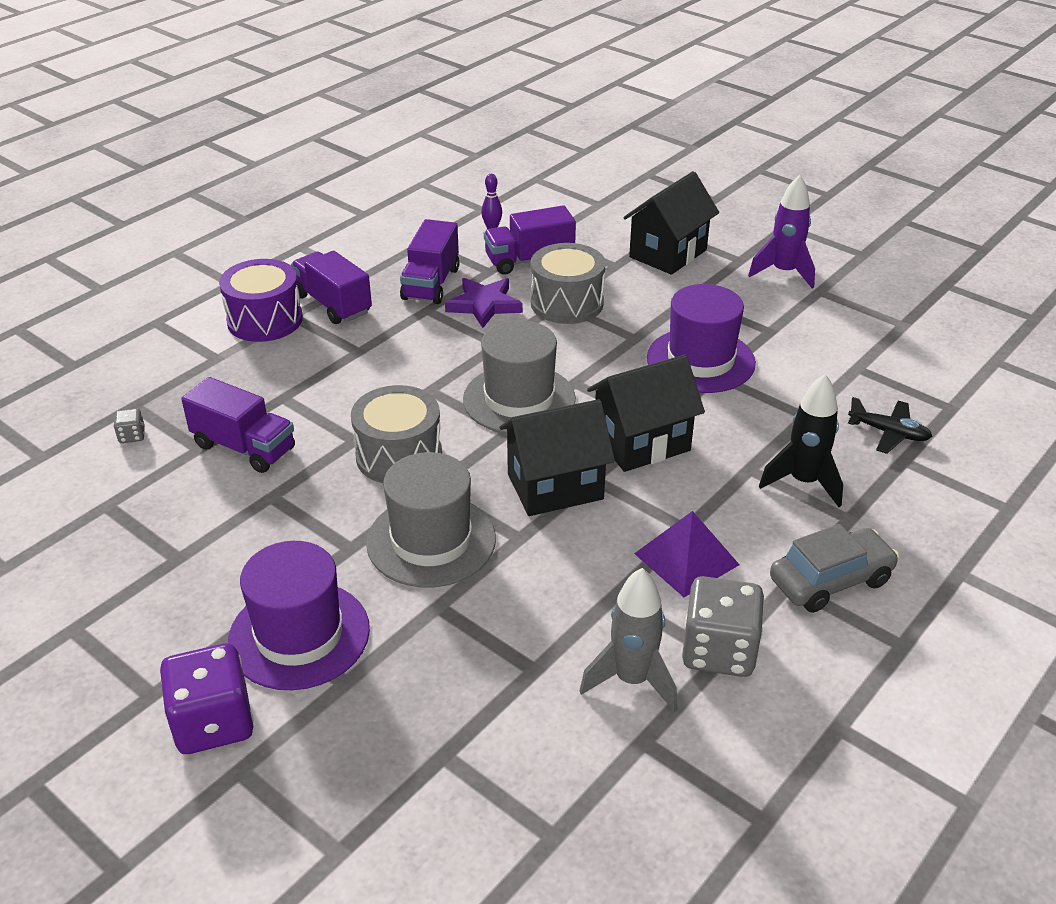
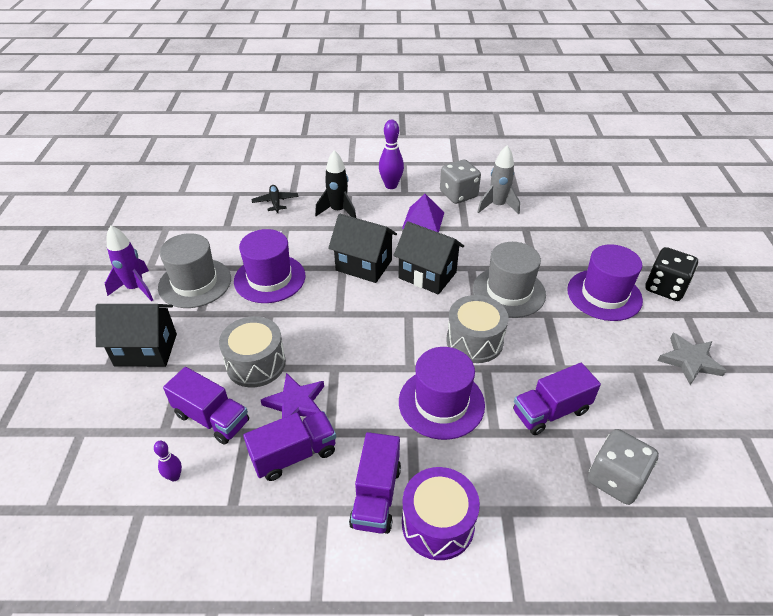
camera: 130 degrees left, 5 degrees up
(111, 617) = (689, 361): none -> grey star
(132, 436) = (615, 479): grey dice -> grey dice, size x2.29
(213, 723) = (665, 288): purple dice -> black dice
(244, 447) = (550, 411): purple truck -> purple truck turned 105 degrees counterclockwise
(361, 385) = (441, 403): none -> purple hat
(519, 399) = (377, 325): grey hat -> grey hat (195, 283)
(830, 580) = (391, 185): grey car -> purple bowling pin

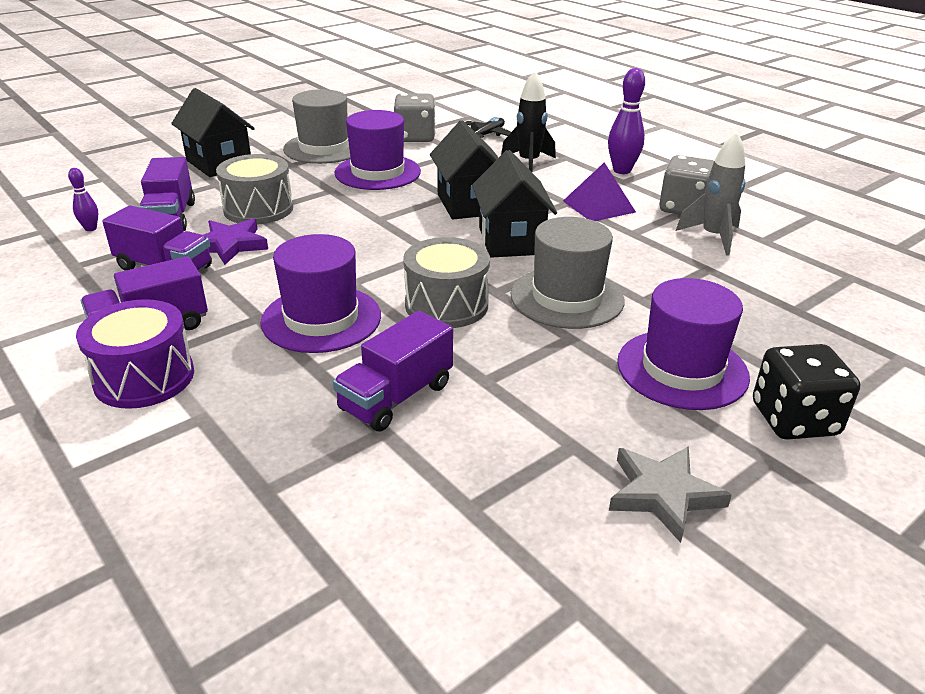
camera: 50 degrees right, 10 degrees down
(136, 288) = (284, 132): purple rocket -> none
(550, 411) = (396, 397): purple truck -> purple truck turned 75 degrees counterclockwise
(615, 479) = (334, 490): grey dice -> grey dice (415, 137)

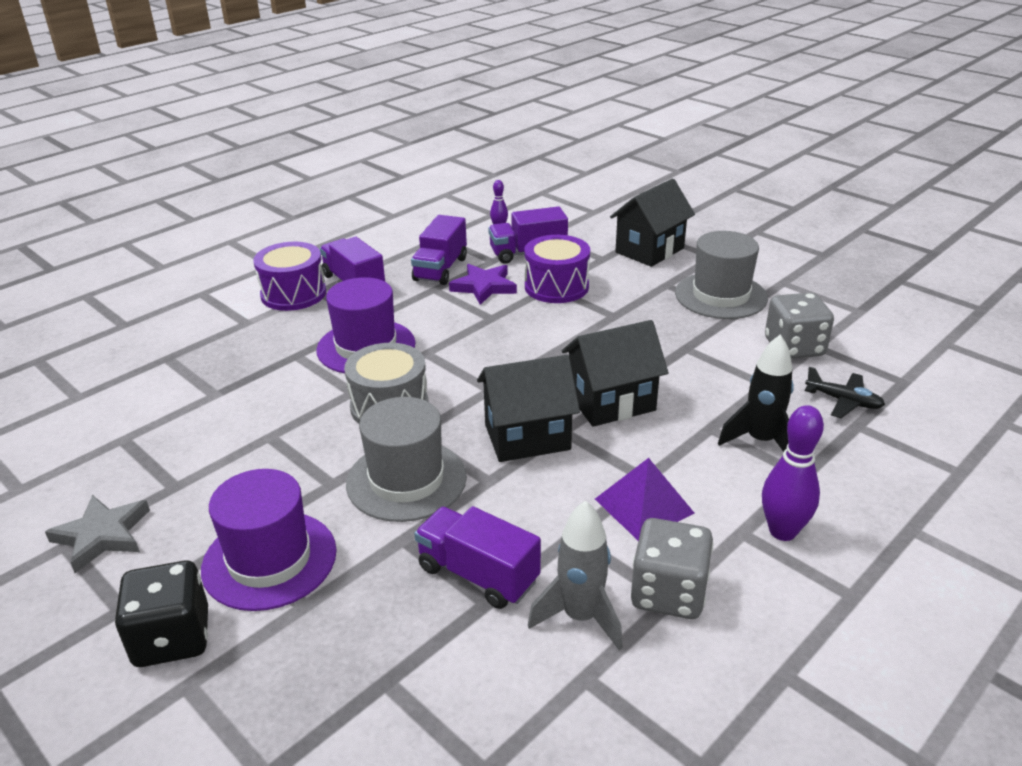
camera: 85 degrees right, 0 degrees up
(258, 209) = (556, 287): grey drum -> purple drum
(377, 172) = (671, 335): purple hat -> none
(396, 397) = (254, 395): purple truck -> purple truck (478, 574)

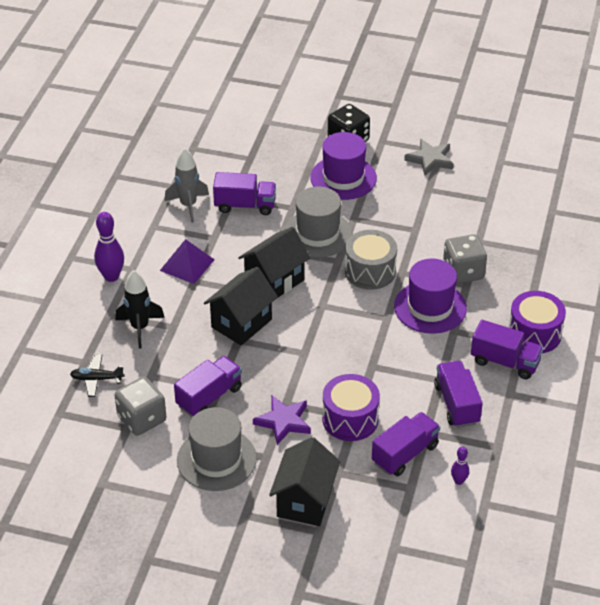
camera: 150 degrees right, 10 degrees up
(484, 287) = (405, 397): purple star -> purple star (283, 421)
(668, 593) = (155, 228): grey dice -> grey dice (463, 272)
(700, 344) = (209, 397): none -> purple truck

